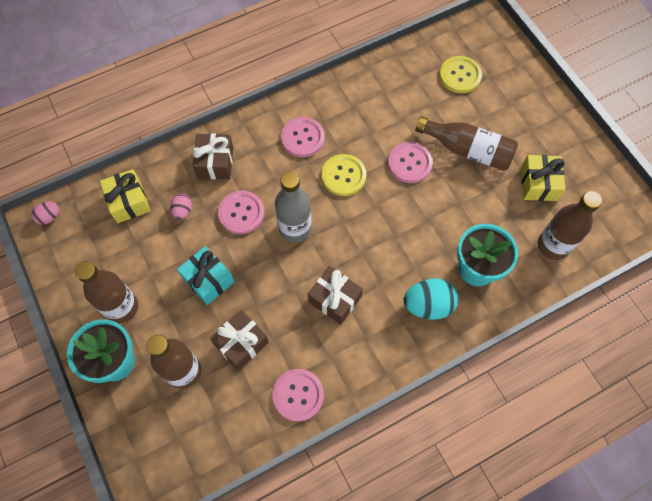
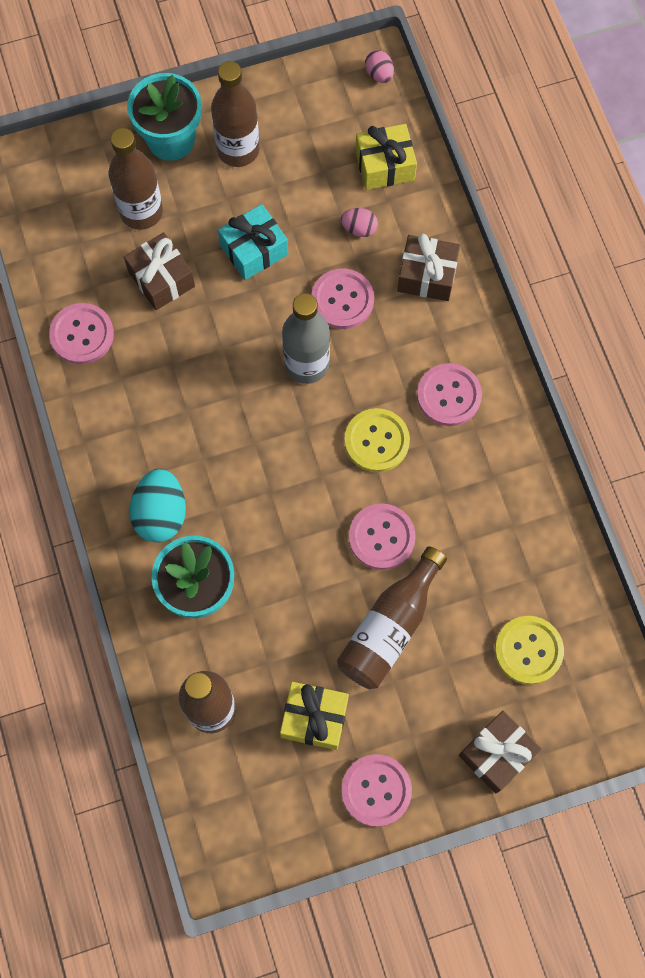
camera: 100 degrees right, 5 degrees up
(335, 299) = (195, 398): brown gift -> brown gift (497, 754)
(570, 143) = (376, 790): none -> pink button

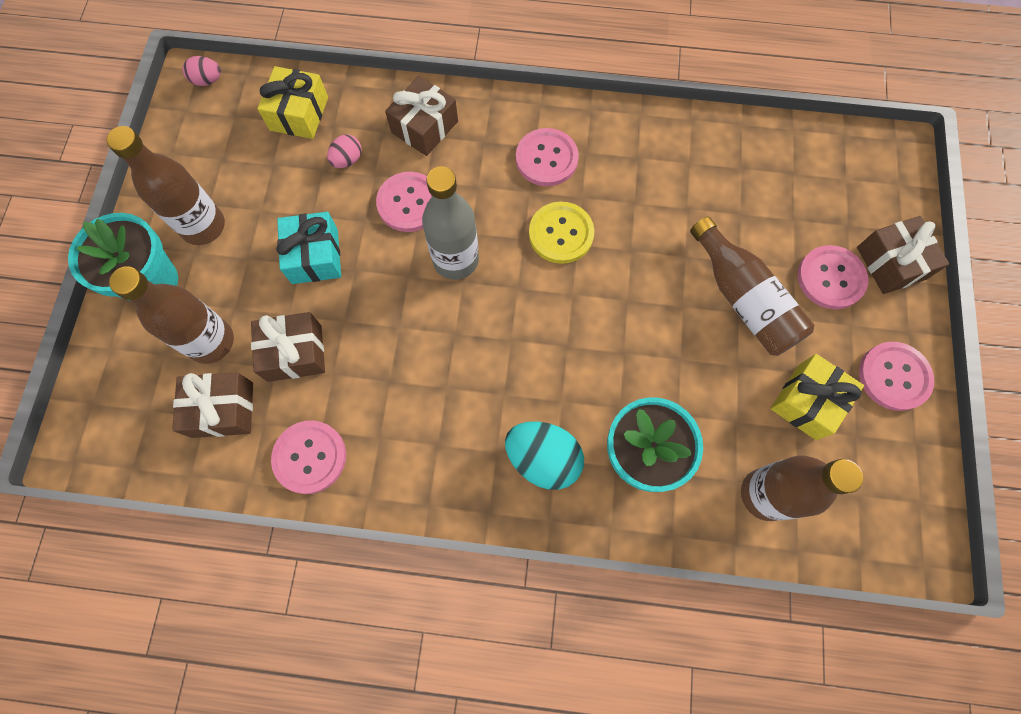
camera: 65 degrees left, 0 degrees up
(90, 251) = (222, 409): none -> brown gift
(381, 537) = (655, 269): pink button -> pink button (830, 278)
(528, 650) = (806, 199): yellow button -> none

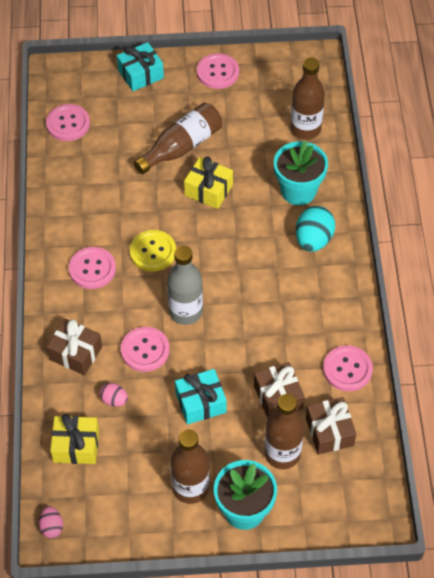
camera: 100 degrees left, 15 degrees down
(807, 401) = (243, 112): yellow gift -> yellow gift (208, 190)
(830, 278) = (157, 103): pink button -> pink button (68, 124)
(891, 263) = (140, 74): brown gift -> turquoise gift

